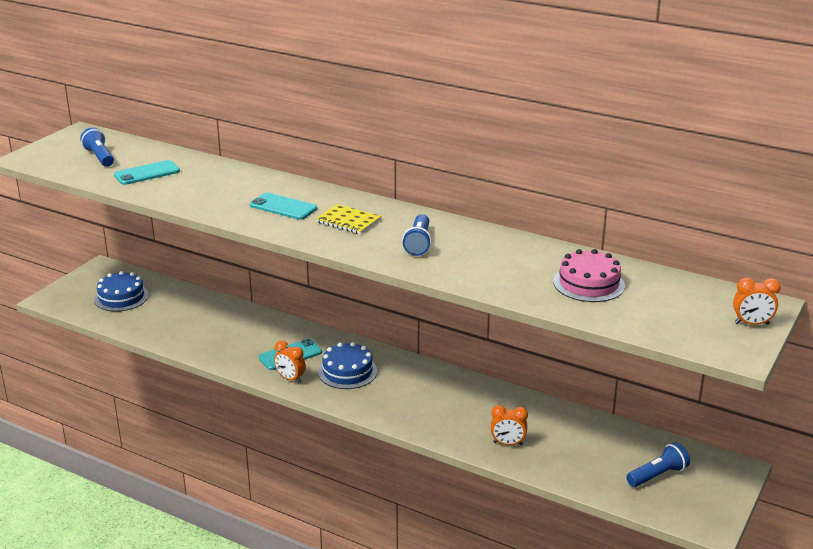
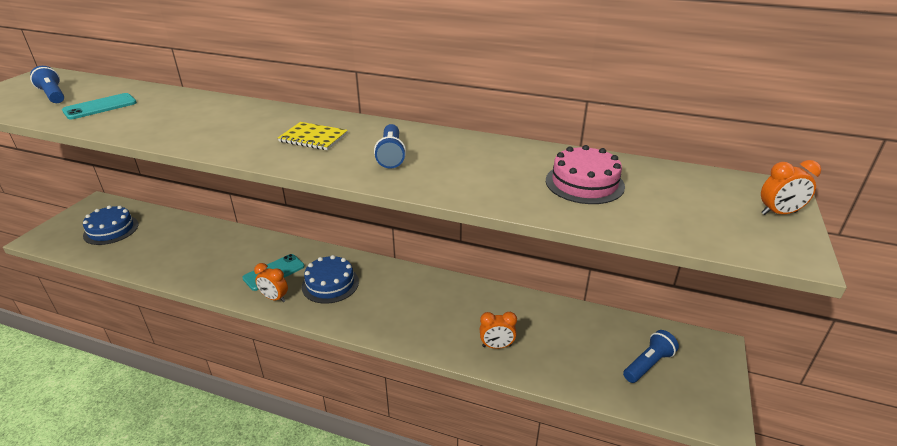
camera: 10 degrees left, 5 degrees up
(283, 207) = (243, 129): turquoise phone -> none

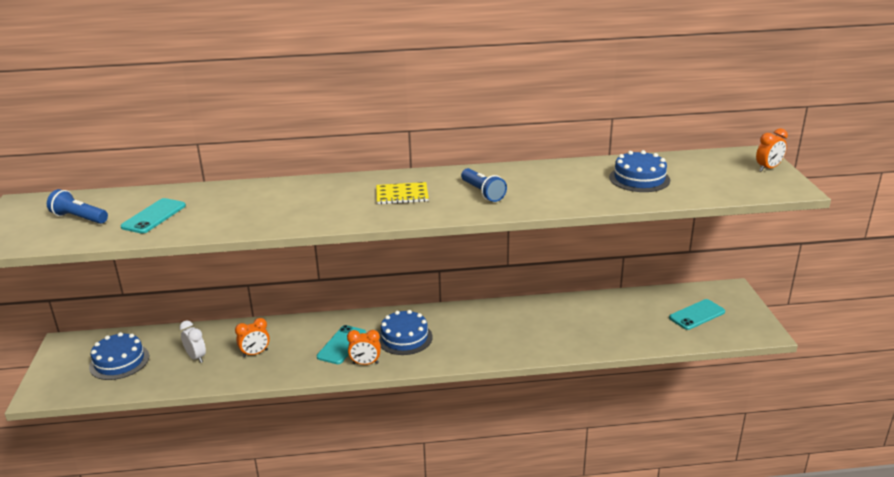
camera: 25 degrees left, 5 degrees down
(161, 245) = (196, 357): none -> white clock
(496, 346) = (583, 338): orange clock -> orange clock (255, 353)
(584, 183) = (639, 179): pink cake -> blue cake
(648, 364) = (697, 315): blue flashlight -> turquoise phone

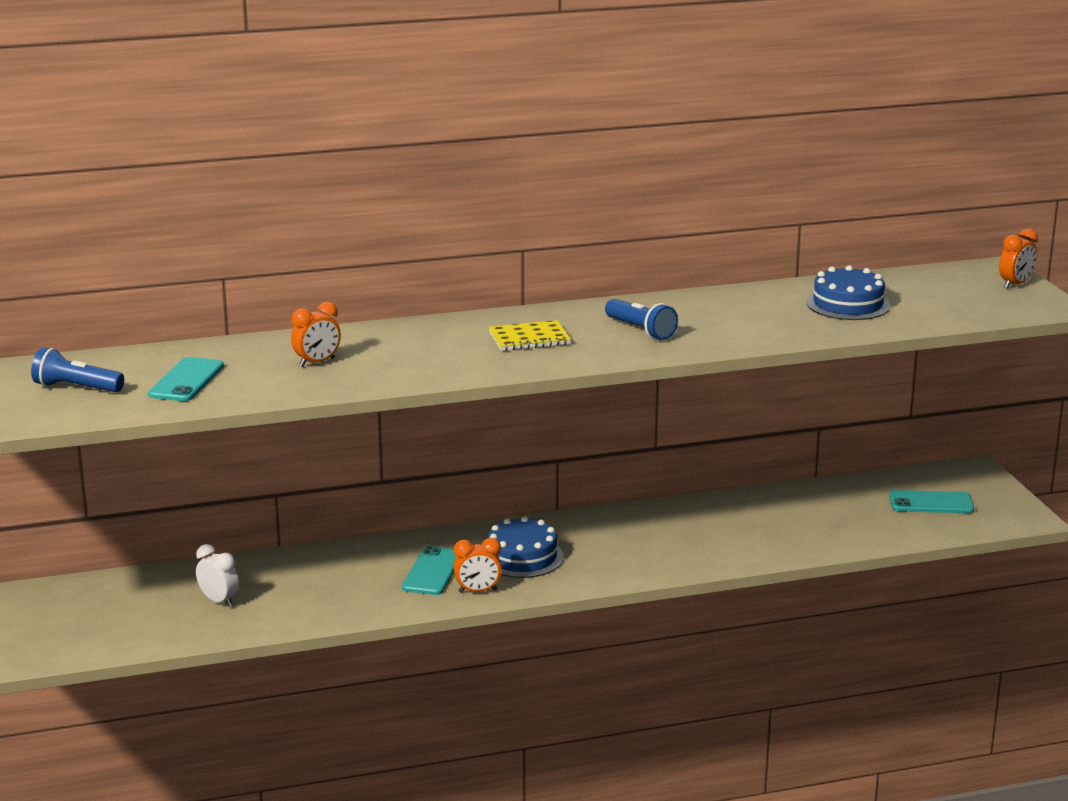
camera: 10 degrees left, 5 degrees down
(119, 361) = (102, 614): blue cake -> none
(255, 353) = (307, 590): orange clock -> orange clock (317, 362)
(697, 315) = (931, 503): turquoise phone -> turquoise phone turned 45 degrees clockwise

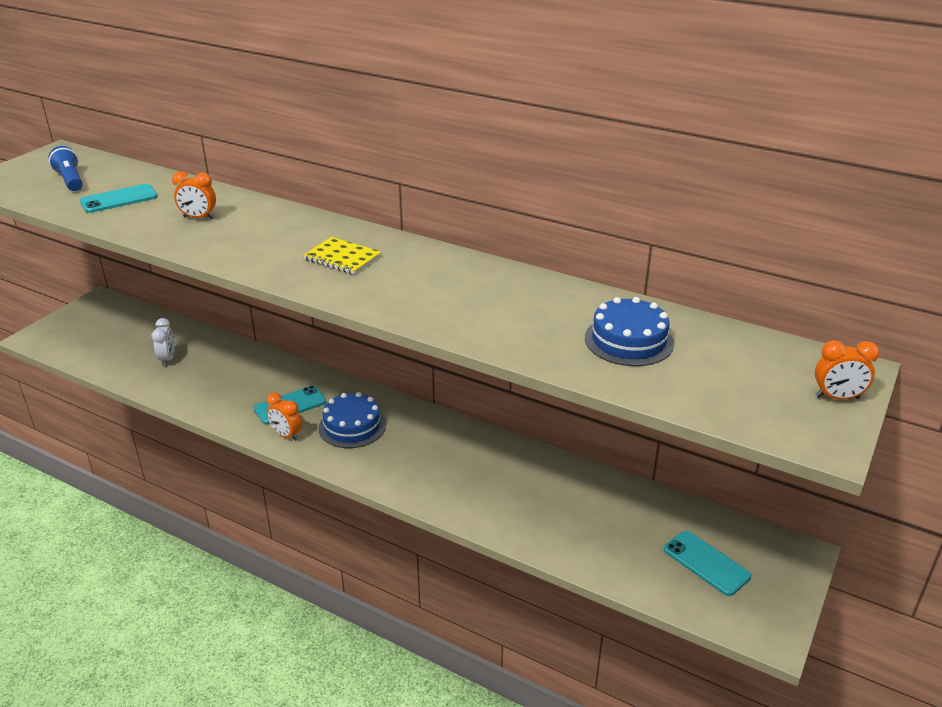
camera: 45 degrees right, 10 degrees up
(640, 330) = (423, 287): blue flashlight -> none

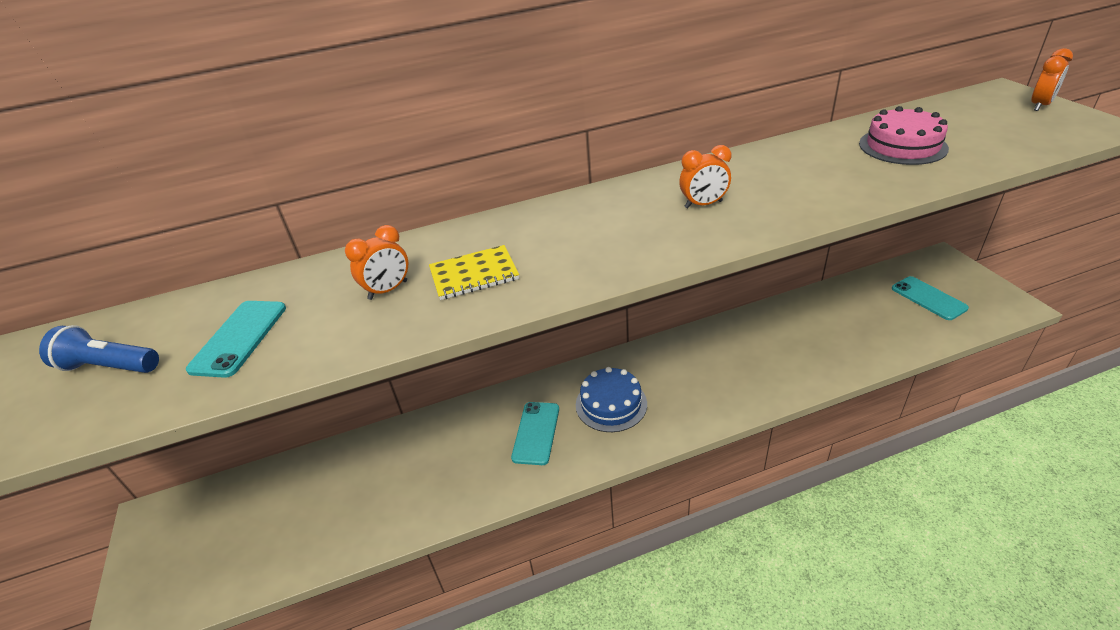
camera: 45 degrees left, 5 degrees up
(167, 359) = (347, 498): white clock -> none
(286, 435) = (580, 455): orange clock -> orange clock (703, 204)
(342, 258) = (608, 227): yellow notebook -> yellow notebook (474, 274)
(629, 340) = (902, 146): blue cake -> pink cake
(706, 563) = (928, 298): turquoise phone -> turquoise phone turned 60 degrees clockwise

